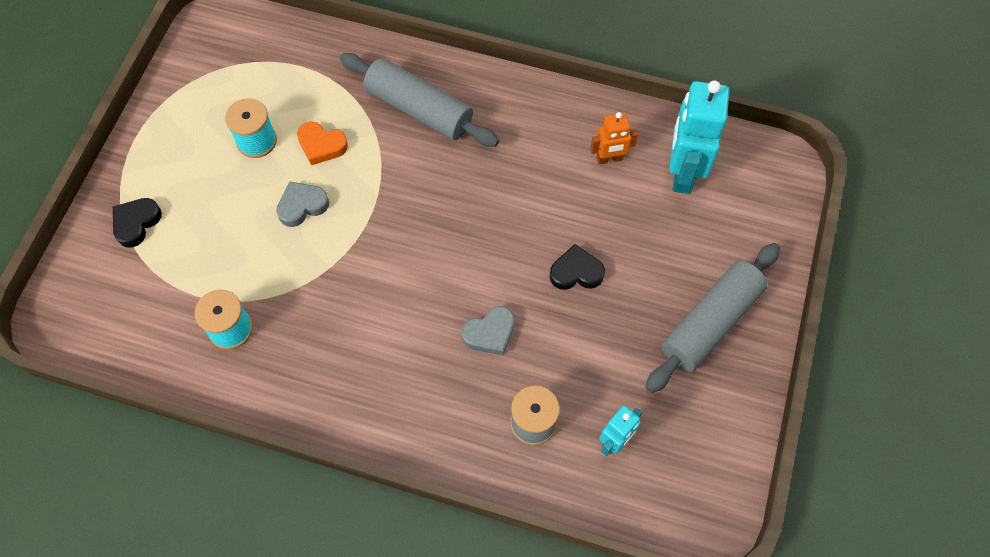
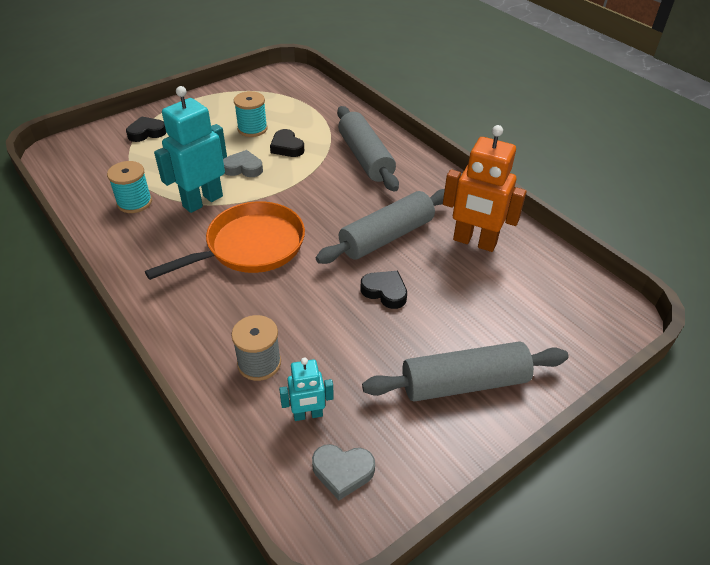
camera: 35 degrees right, 20 degrees down
(321, 145) = (287, 147): orange heart -> black heart
(407, 304) = (250, 247): none -> orange pan
(490, 333) = (286, 292): grey heart -> grey heart (342, 472)
(526, 205) = (386, 237): none -> grey rolling pin
(609, 159) = (474, 242): orange robot -> orange robot, size x1.87
(682, 172) = (527, 277): turquoise robot -> turquoise robot (202, 201)

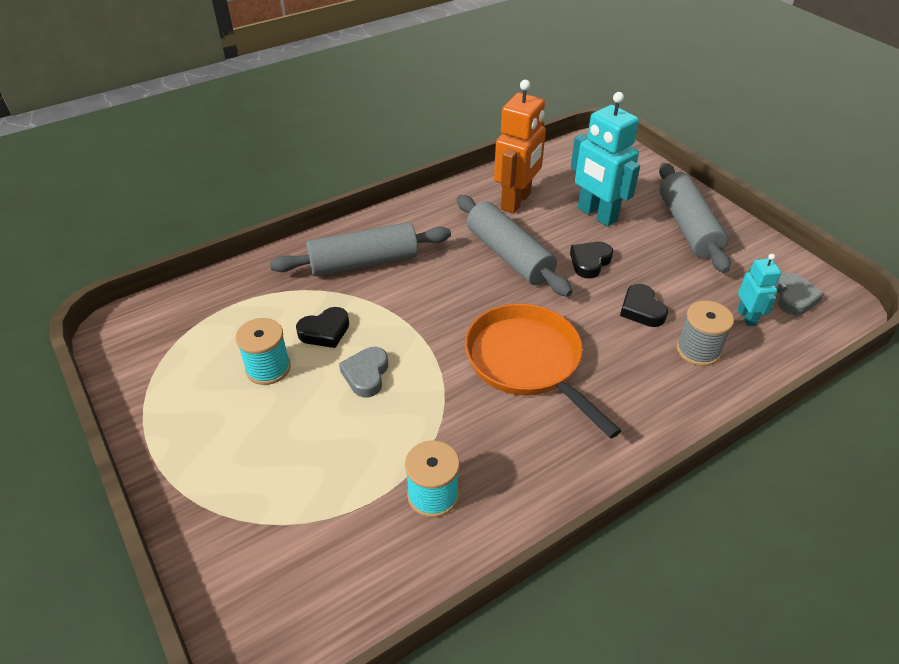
camera: 85 degrees left, 0 degrees up
(146, 132) = (240, 505): black heart -> black heart (641, 310)
(202, 201) = (436, 414): turquoise robot -> turquoise robot (596, 215)

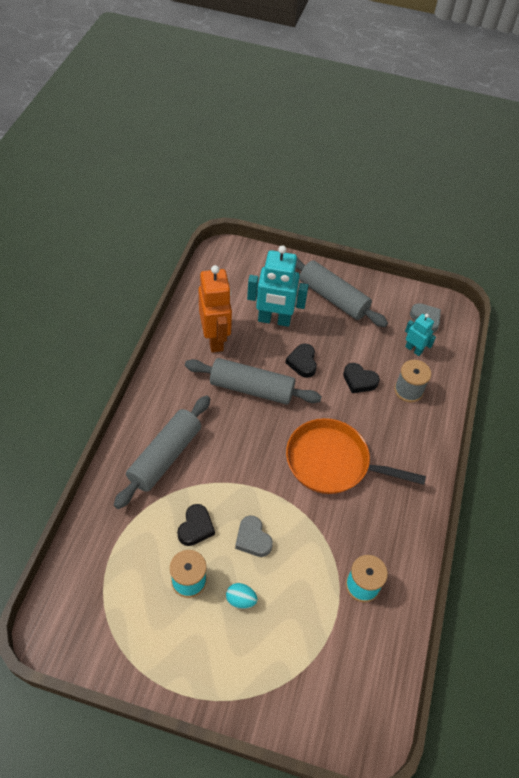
camera: 45 degrees left, 10 degrees up
(294, 417) = (241, 600): none -> turquoise egg

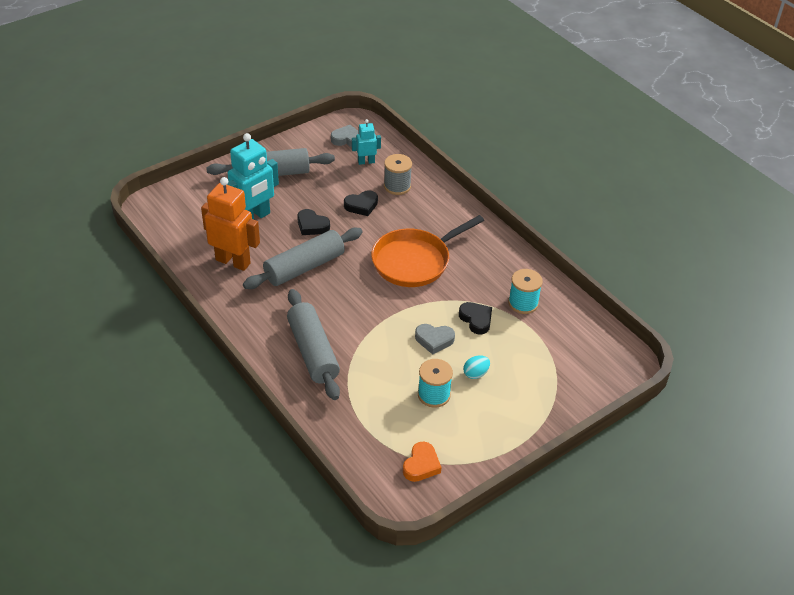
camera: 50 degrees left, 10 degrees down
(101, 623) = (421, 465): none -> orange heart
(196, 527) = (393, 367): black heart -> black heart (476, 319)

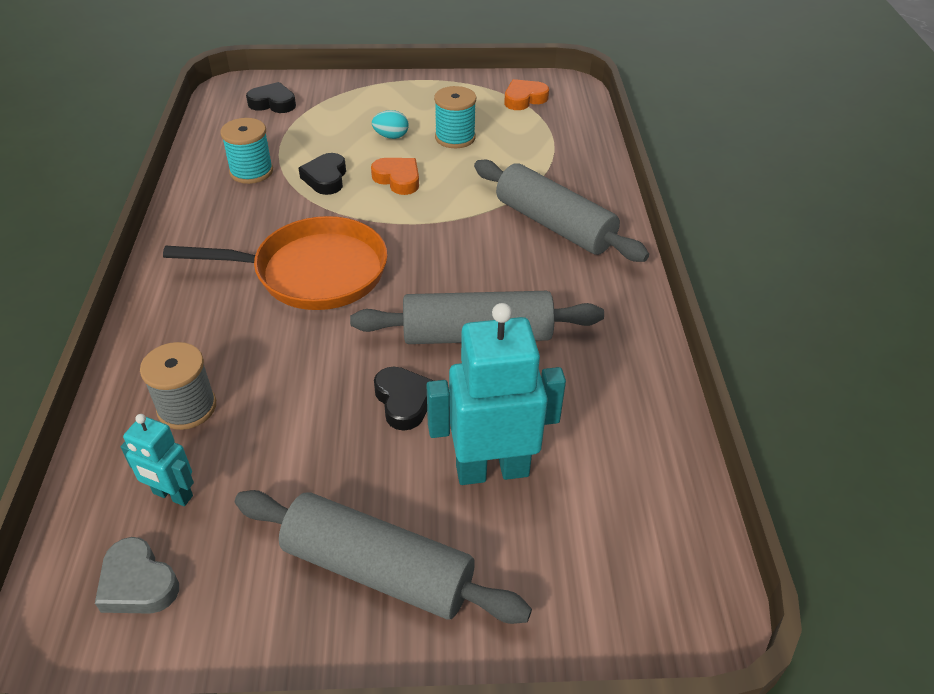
camera: 145 degrees left, 0 degrees up
(233, 261) = (585, 397): orange robot -> none
(313, 352) = (554, 225): grey rolling pin -> grey rolling pin turned 60 degrees counterclockwise
(361, 205) = (287, 399): black heart -> black heart (273, 103)
(434, 340) = (398, 179): grey heart -> orange heart

